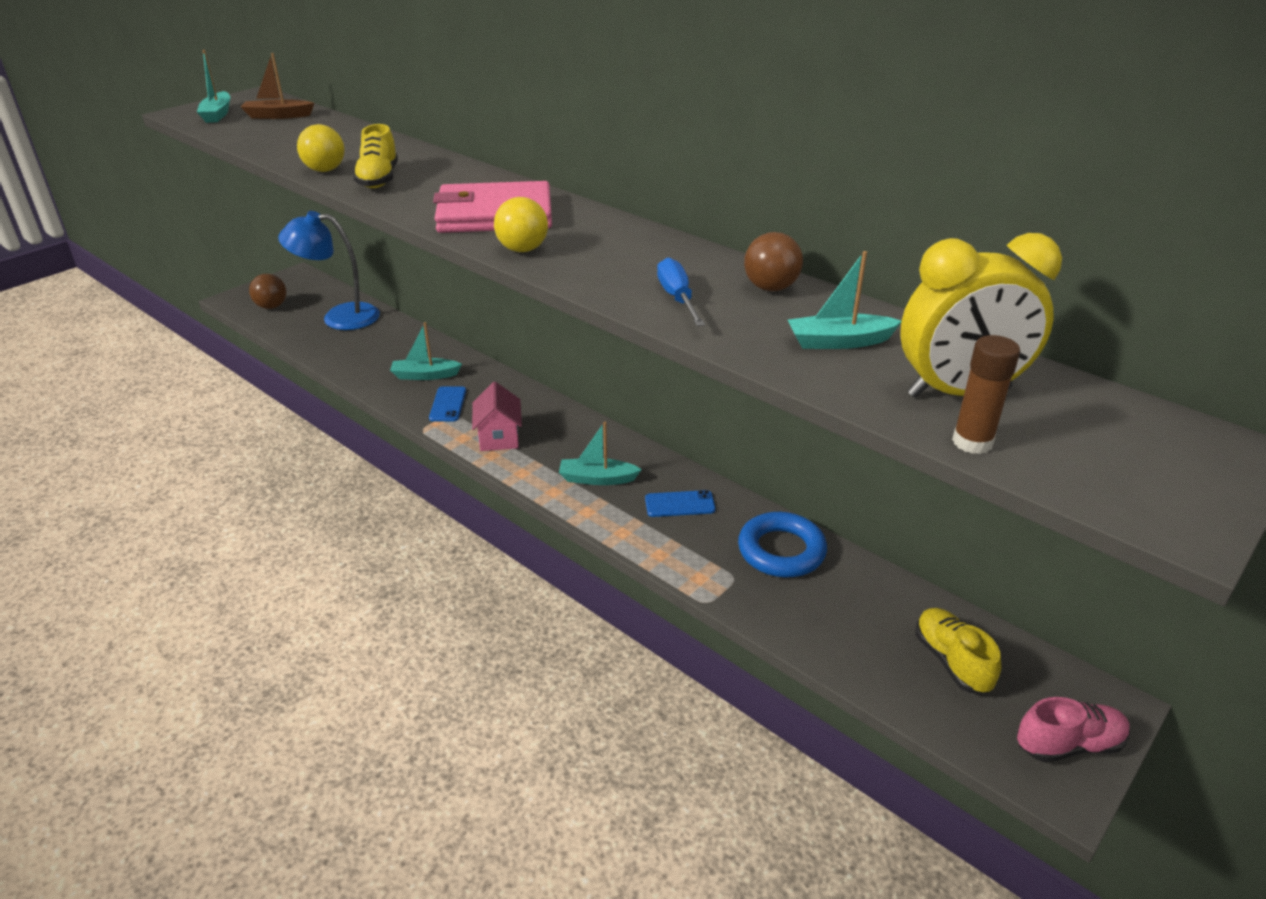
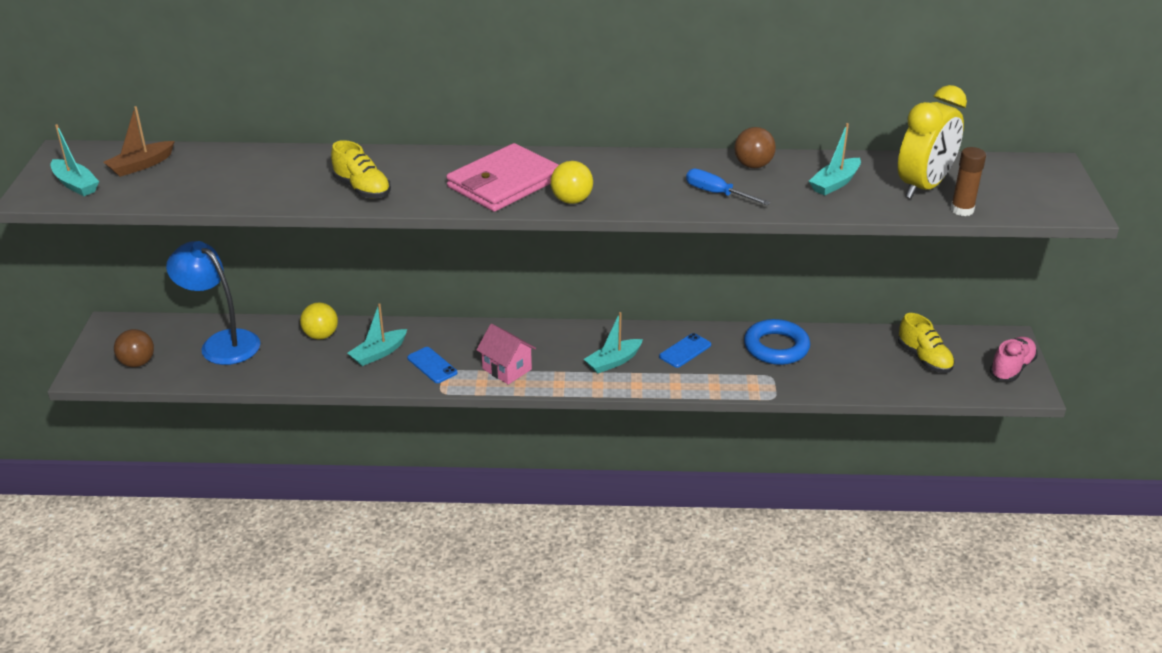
camera: 40 degrees left, 0 degrees up
(325, 170) = (301, 198): yellow ball -> yellow ball (321, 335)
(339, 317) = (222, 343): blue lamp -> blue lamp turned 75 degrees clockwise
(951, 661) = (924, 358): yellow shoe -> yellow shoe turned 150 degrees counterclockwise

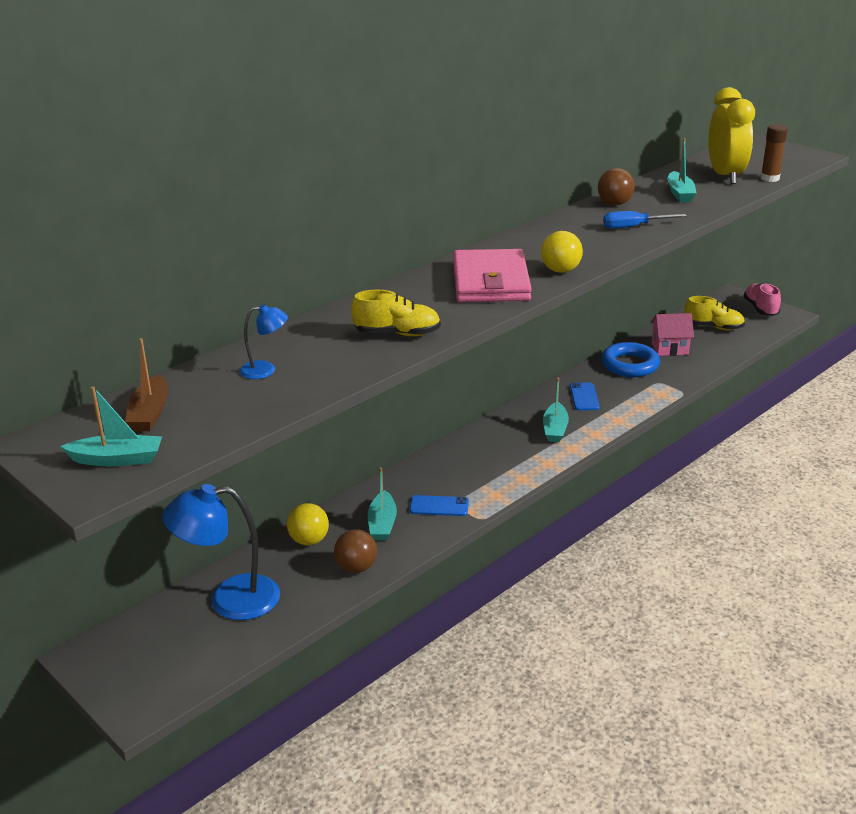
camera: 45 degrees left, 5 degrees down
(137, 363) = (176, 666): brown ball -> brown ball (356, 567)
(244, 171) = (265, 370): none -> blue lamp
(507, 369) = (496, 476): pink house -> pink house (669, 348)

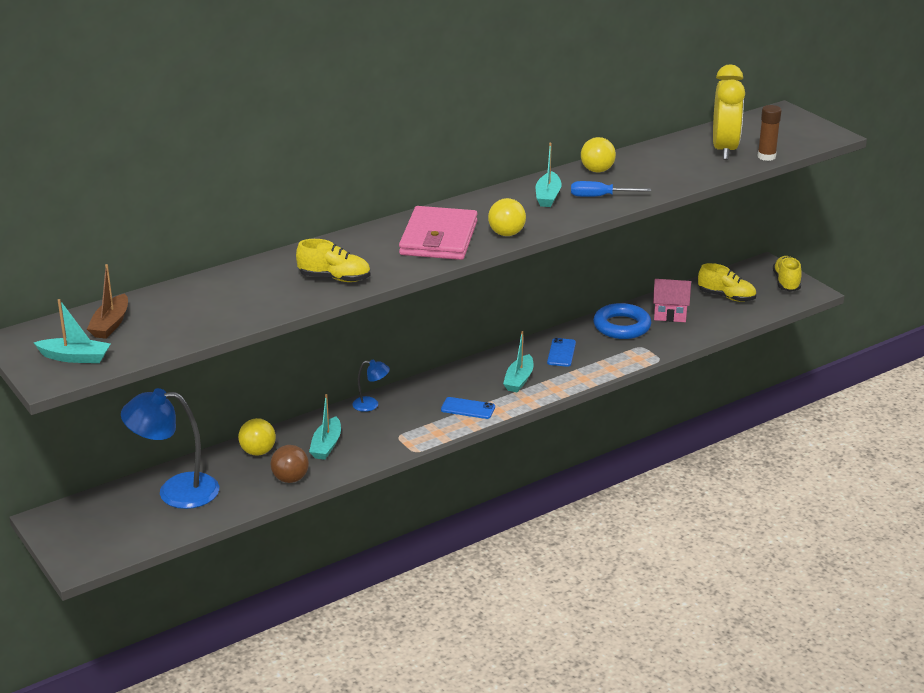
camera: 10 degrees right, 0 degrees up
(265, 370) = (213, 298): blue lamp -> blue lamp (371, 405)
(439, 506) = (382, 436): blue phone -> blue phone (468, 408)
(614, 204) = (597, 170): brown ball -> yellow ball
(680, 193) = (667, 165): turquoise boat -> turquoise boat (548, 196)
(760, 309) = (786, 282): pink shoe -> yellow shoe

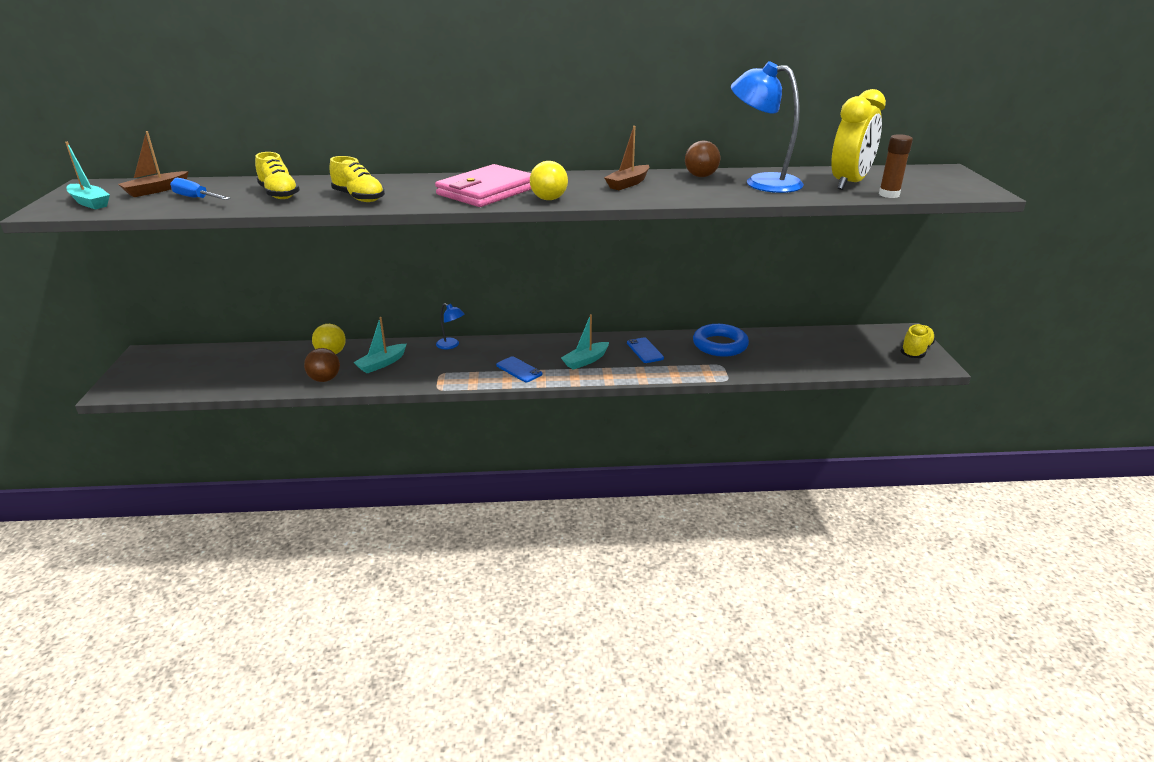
camera: 30 degrees right, 0 degrees up
(176, 491) = (242, 362): blue lamp -> blue lamp (762, 182)
(548, 196) = (628, 183): turquoise boat -> brown boat
(561, 353) = (645, 350): blue phone -> blue phone turned 60 degrees counterclockwise
(597, 170) = (701, 176): yellow ball -> brown ball
(600, 196) = (675, 192): blue screwdriver -> blue screwdriver (196, 198)
(670, 314) = (774, 347): pink house -> none
(726, 297) = (843, 347): yellow shoe -> yellow shoe (279, 194)

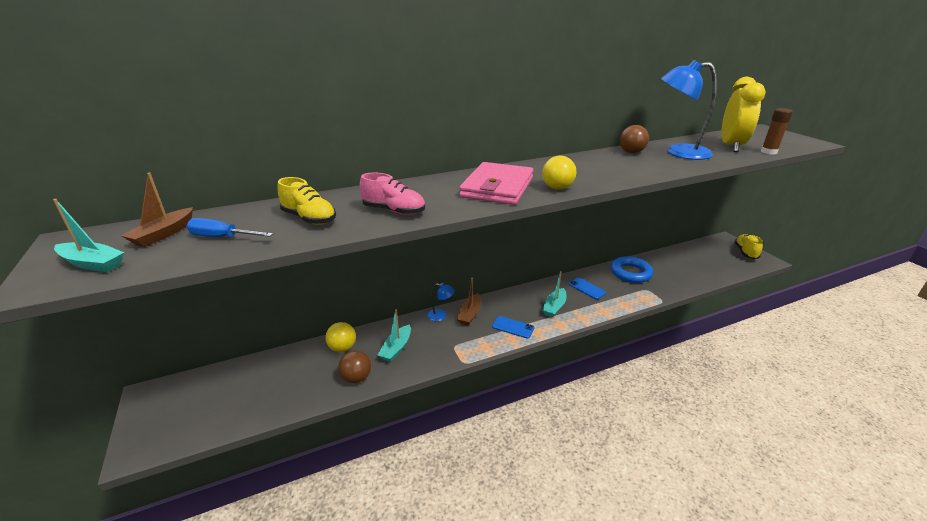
camera: 20 degrees left, 0 degrees up
(359, 198) = (394, 211): yellow shoe -> pink shoe
(628, 183) = (593, 165): brown boat -> brown boat (470, 314)

